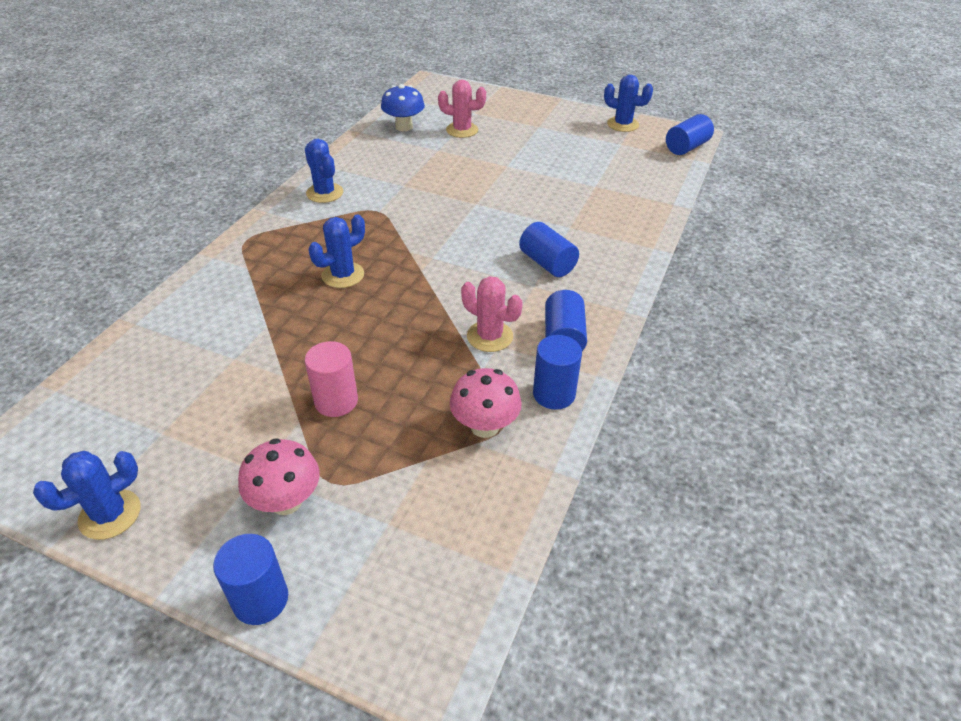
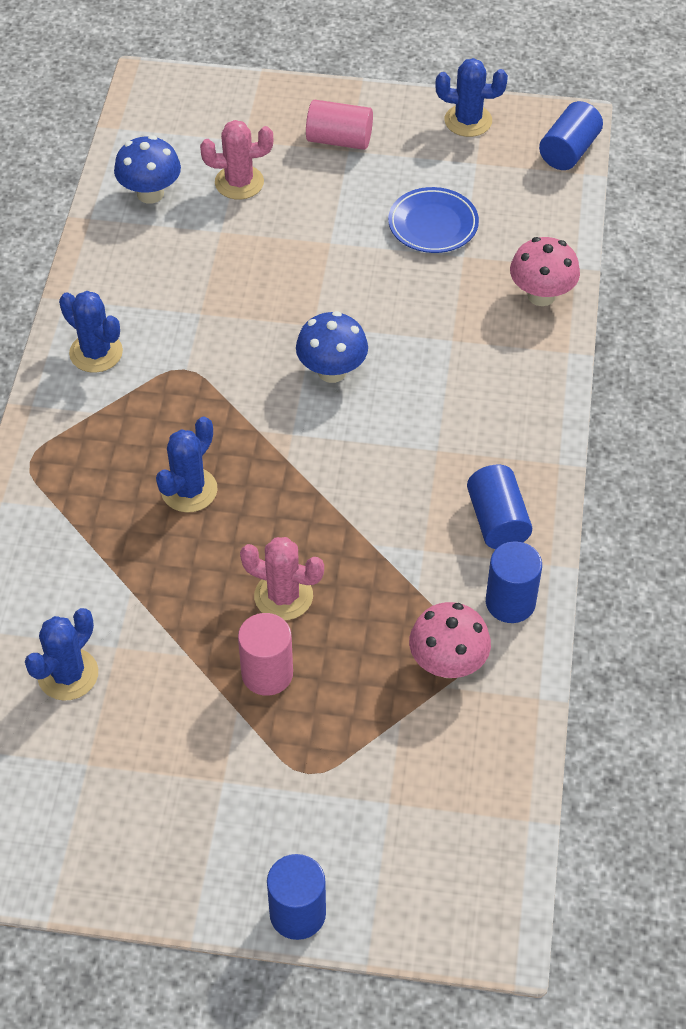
camera: 15 degrees left, 10 degrees up
(110, 514) = (89, 871): blue cactus -> blue cactus (68, 674)
(286, 501) = (271, 807): pink mushroom -> pink mushroom (541, 295)
(477, 229) = (332, 371): none -> blue mushroom
(490, 336) = (410, 540): pink cactus -> pink cactus (283, 596)
(535, 121) = (339, 140): none -> pink cylinder
(547, 263) = (442, 409): blue cylinder -> none
(580, 168) = (433, 224): none -> blue plate

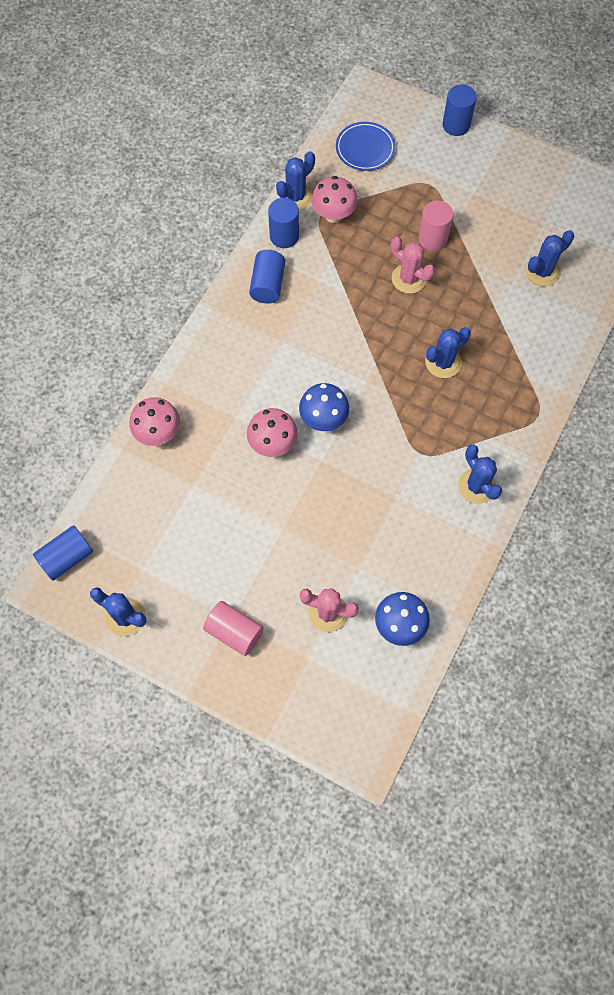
camera: 160 degrees left, 15 degrees up
(386, 325) = (272, 443): none -> pink mushroom
(433, 224) = (201, 520): blue plate -> blue plate (365, 149)
(525, 675) = (296, 196): none -> blue cactus

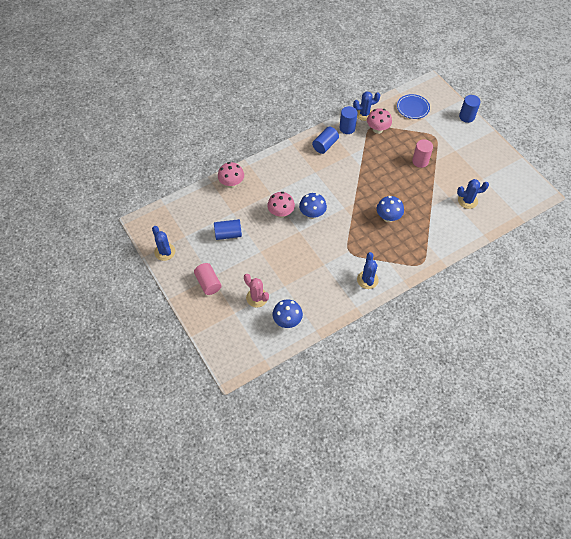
camera: 30 degrees right, 10 degrees down
(67, 557) = (156, 215): blue cylinder -> blue cylinder (228, 234)
(409, 279) = (396, 173): pink cactus -> none
(443, 362) = (388, 217): blue cactus -> blue mushroom

